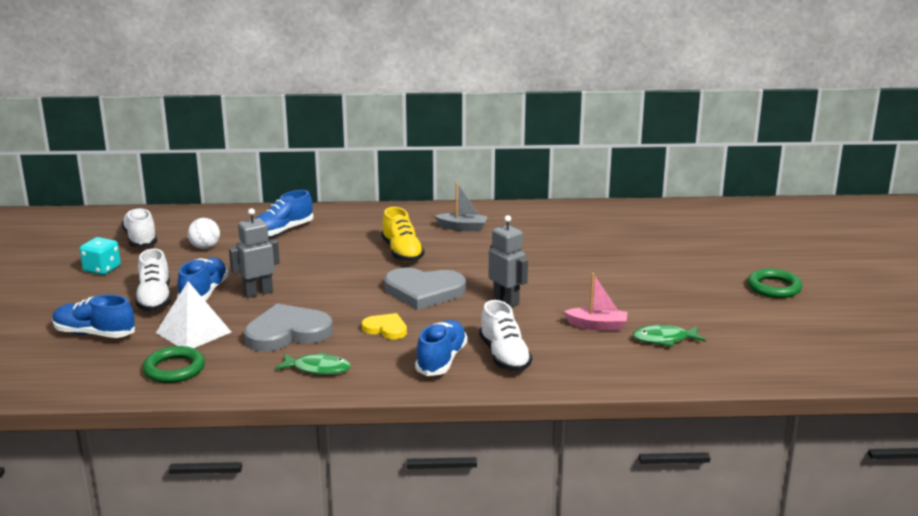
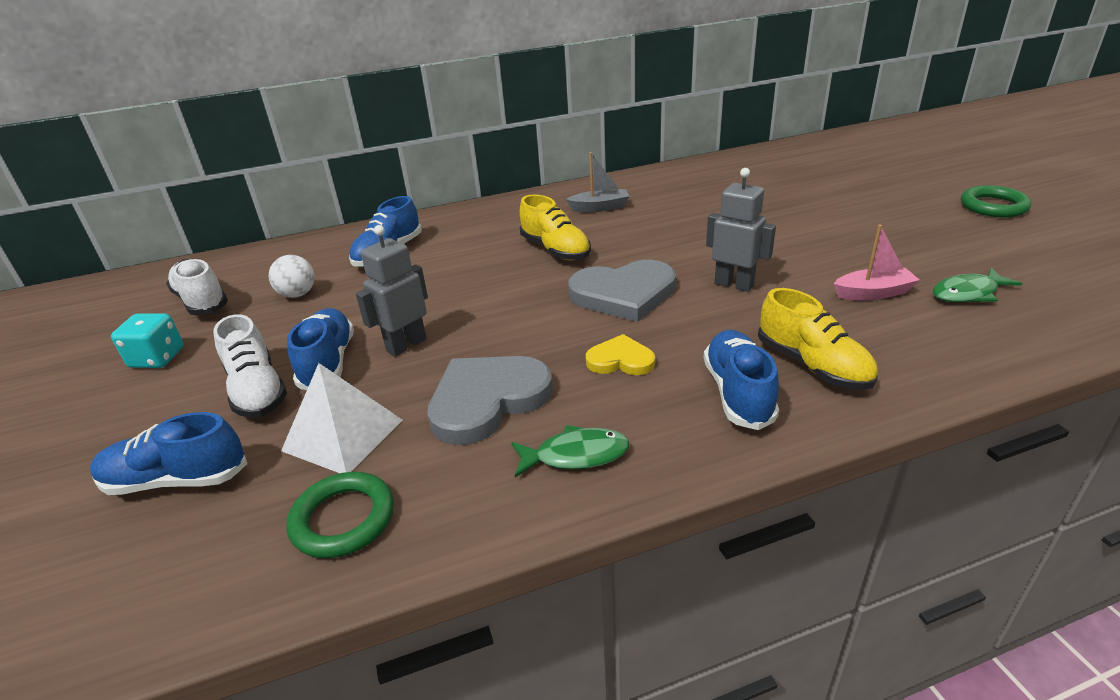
camera: 15 degrees left, 10 degrees up
(504, 356) = (812, 365): white shoe -> yellow shoe

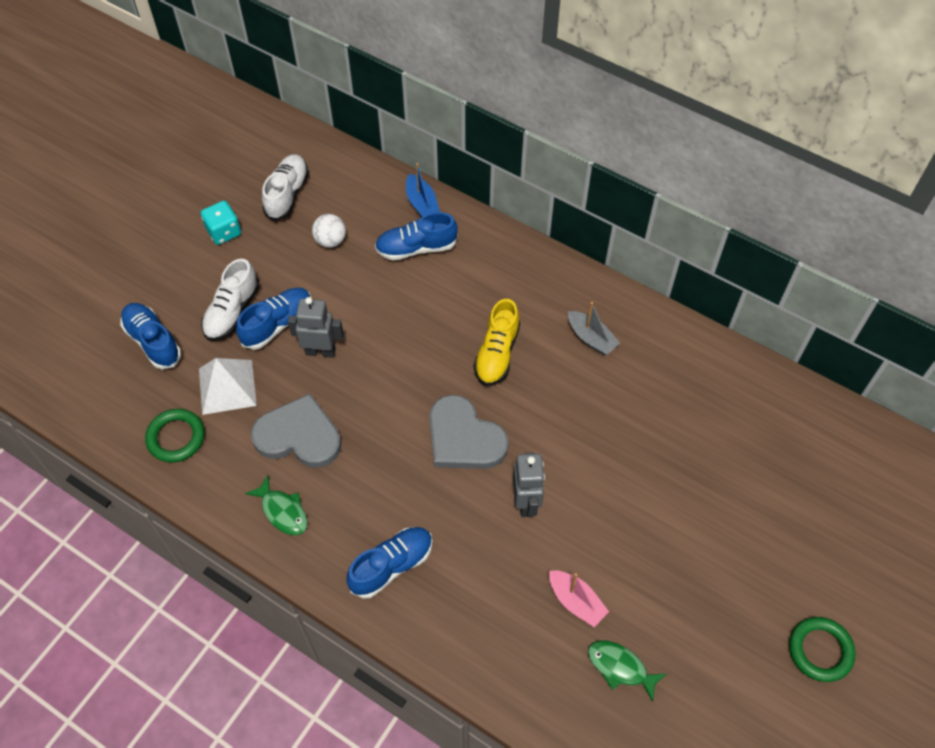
camera: 50 degrees right, 25 degrees up
(351, 237) = (421, 203): none -> blue boat
(620, 360) = (383, 482): yellow heart -> none
(812, 365) = (450, 596): yellow shoe -> none

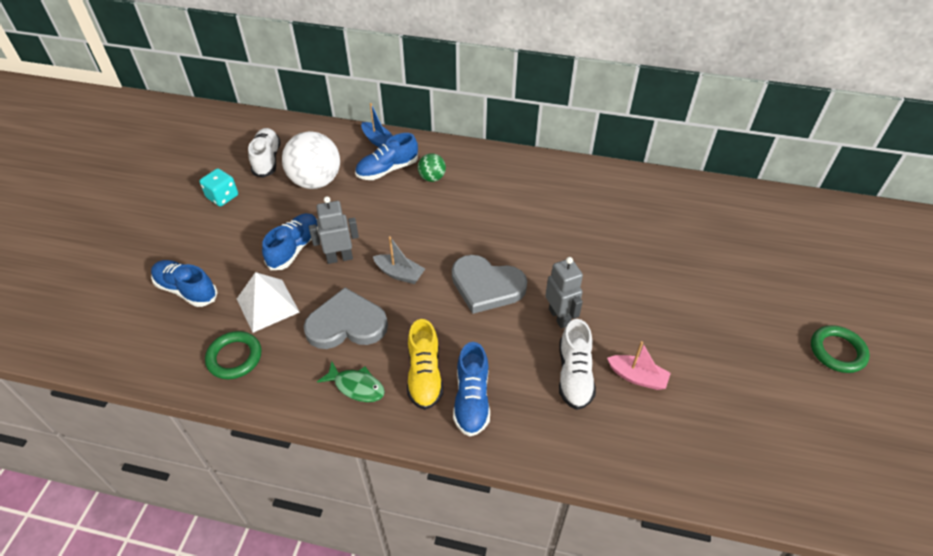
camera: 20 degrees left, 10 degrees down
(232, 311) = (251, 250): white shoe -> white shoe (574, 375)
(330, 241) = (316, 181): white ball -> white ball, size x1.97
(391, 566) = (472, 399): blue shoe -> blue shoe turned 150 degrees clockwise
(462, 275) = (432, 178): none -> green ball
(497, 353) = (484, 221): yellow shoe -> yellow shoe (424, 375)
(591, 338) = (550, 193): grey boat -> grey boat (399, 274)
(620, 667) = (699, 415): green fish -> none

